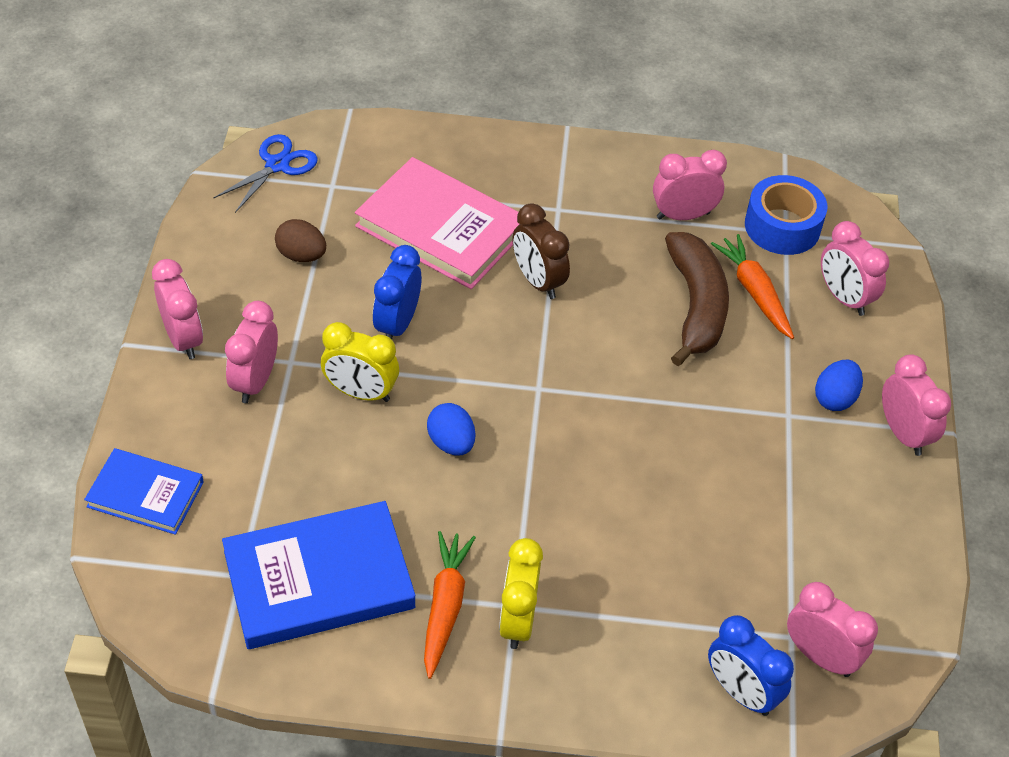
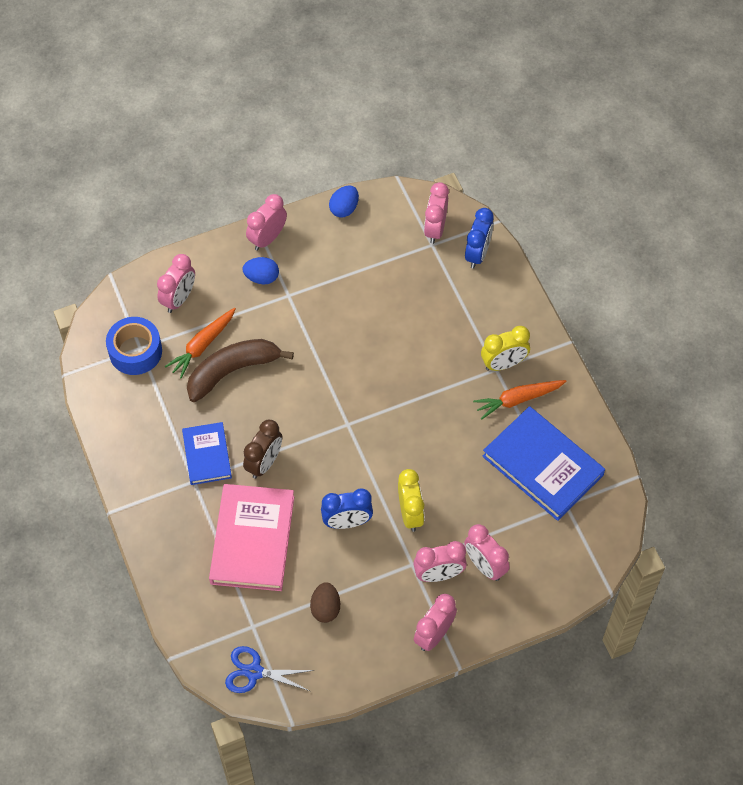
camera: 115 degrees left, 10 degrees up
(145, 494) = (550, 583): blue book -> blue book (207, 455)
(451, 443) = (415, 449): blue egg -> blue egg (344, 209)
(683, 215) = (158, 409): pink clock -> pink clock (484, 566)

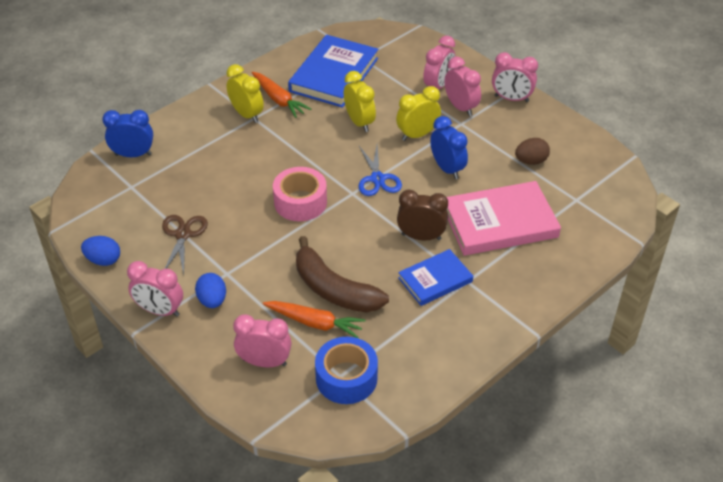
camera: 110 degrees left, 15 degrees down
(254, 672) = (613, 187): blue scissors -> blue scissors (377, 179)
(350, 272) = (183, 234): none -> brown scissors
(353, 376) = (300, 202): none -> pink tape
(435, 229) = (112, 188): pink clock -> none
(451, 465) = (359, 122): none -> yellow clock

